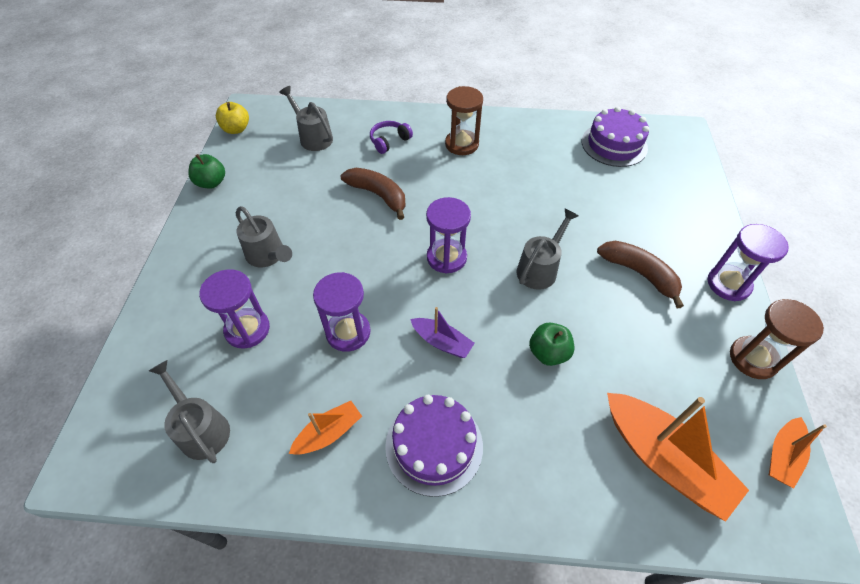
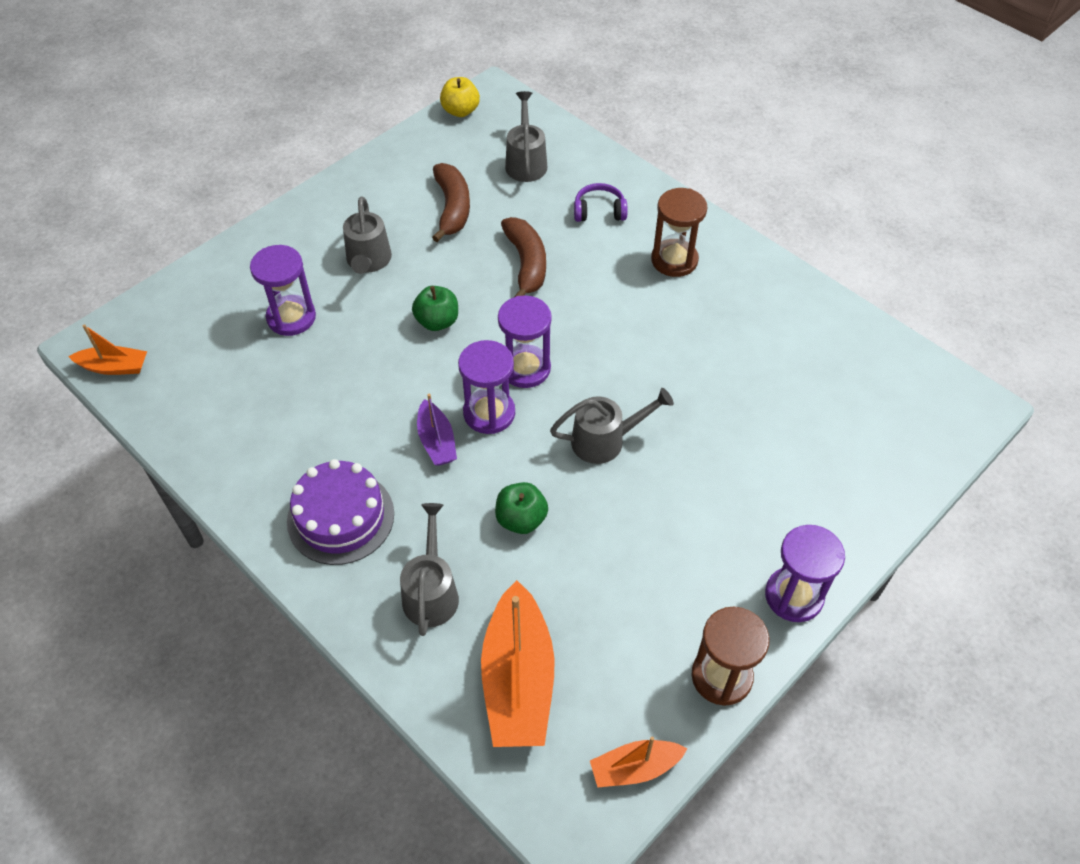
camera: 40 degrees right, 0 degrees up
(201, 428) = (188, 374): grey watering can -> grey watering can (431, 591)
(211, 183) = (386, 157): green apple -> green apple (437, 321)
(328, 433) = (272, 446): orange boat -> orange boat (114, 367)
(348, 332) = (367, 376): purple hourglass -> purple hourglass (489, 413)
(614, 144) = (858, 367): purple cake -> none
(639, 274) = (705, 517): brown banana -> brown banana (452, 208)

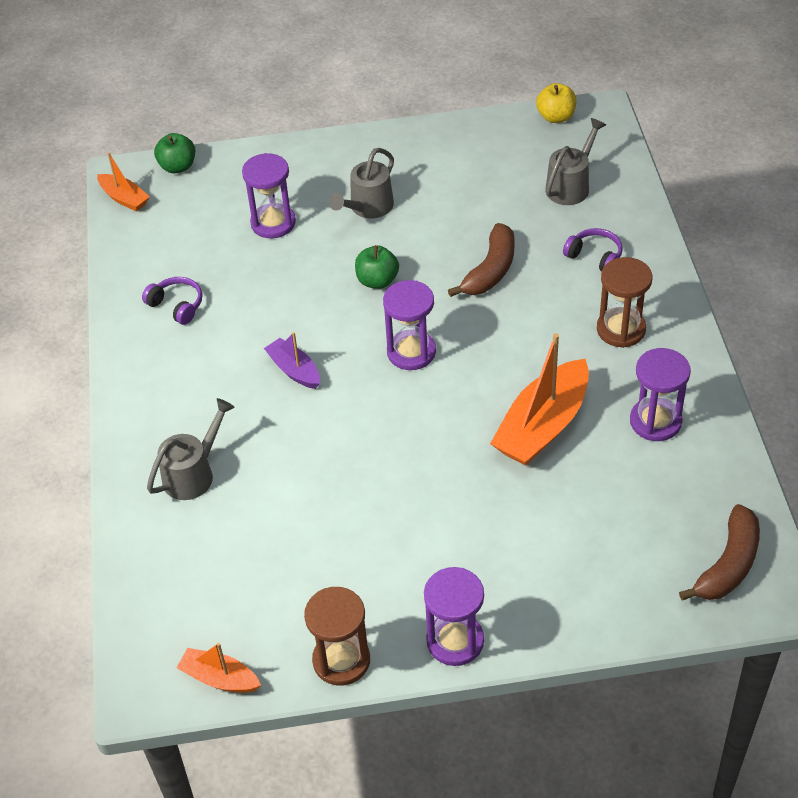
camera: 40 degrees right, 5 degrees down
(266, 442) = (177, 305): none -> purple headphones
(340, 517) = (179, 386): purple cake -> none
(436, 441) = (294, 370): purple boat -> purple boat turned 120 degrees clockwise
(452, 208) = (472, 196): brown banana -> brown banana (728, 565)
(489, 413) = (352, 371): purple hourglass -> purple hourglass (655, 421)
(518, 679) = (197, 568): orange boat -> orange boat (543, 426)
(521, 519) = (302, 461): green apple -> green apple (178, 167)
(606, 440) = (421, 441): grey watering can -> none

